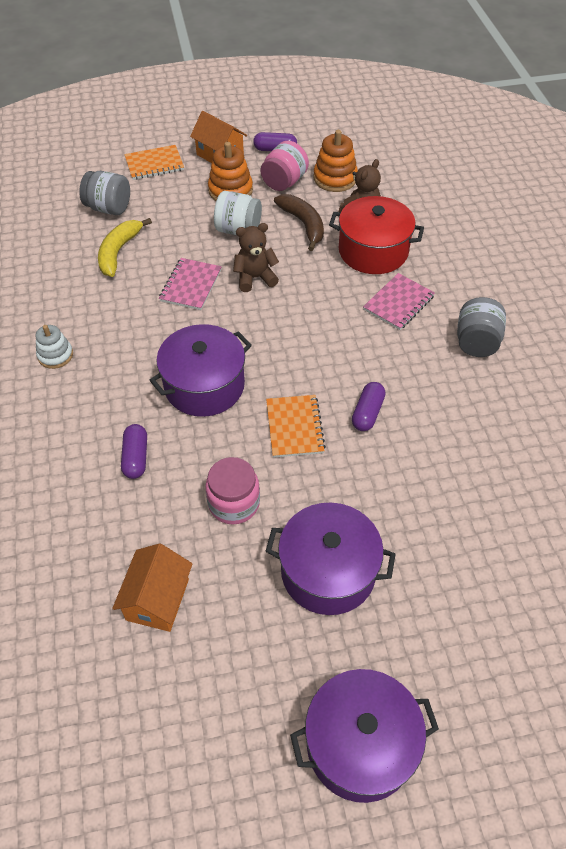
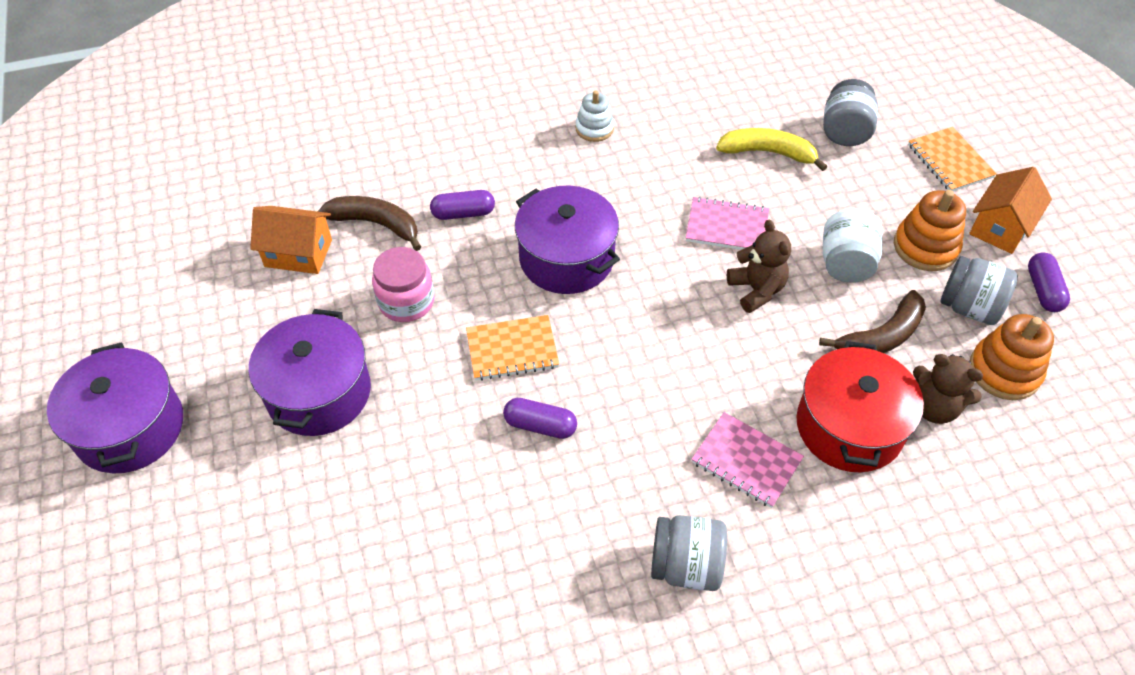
camera: 85 degrees right, 0 degrees up
(133, 530) = (375, 224): none -> brown banana
(284, 182) = (969, 307): pink jar -> grey jar

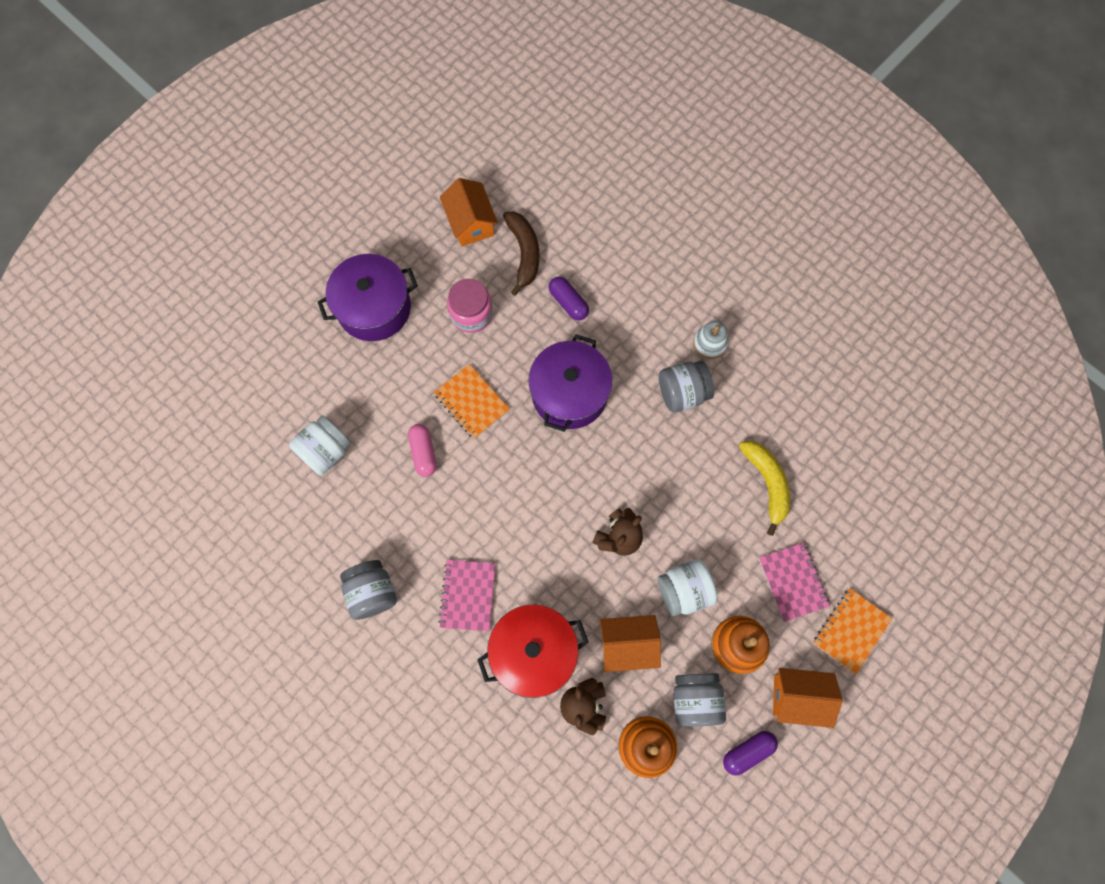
camera: 60 degrees right, 20 degrees up
(130, 427) = (293, 222): purple pot -> none
(463, 533) = (325, 451): none -> white jar
(540, 425) = (423, 453): purple capsule -> pink capsule
(727, 227) = (668, 488): pink notebook -> pink notebook (793, 582)
(845, 131) = (831, 532): grey jar -> grey jar (682, 393)
(881, 336) = (627, 644): brown banana -> orange house

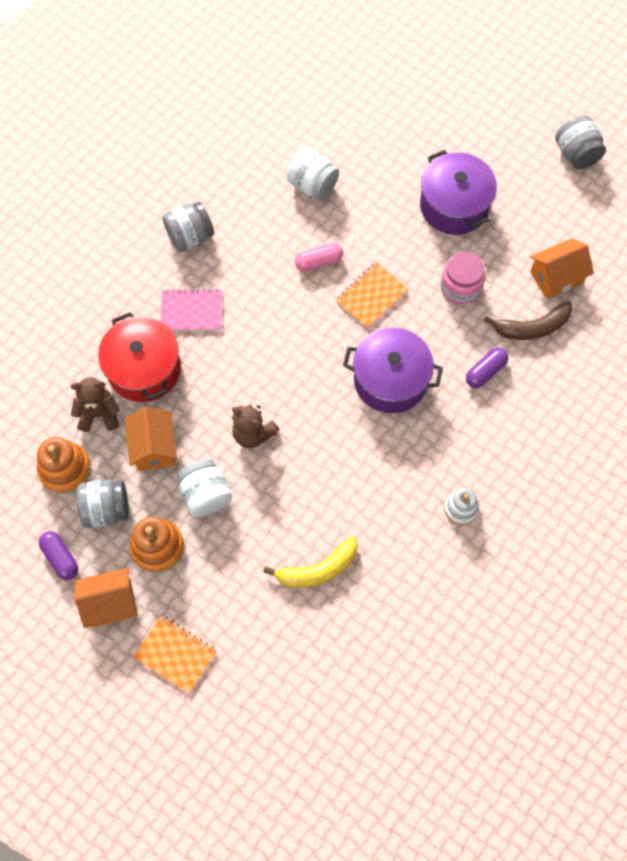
camera: 85 degrees right, 5 degrees down
(682, 393) = (404, 484): grey jar -> grey jar (576, 154)
(793, 582) = (220, 597): pink notebook -> none
(798, 697) = (111, 603): orange house -> orange house turned 75 degrees clockwise

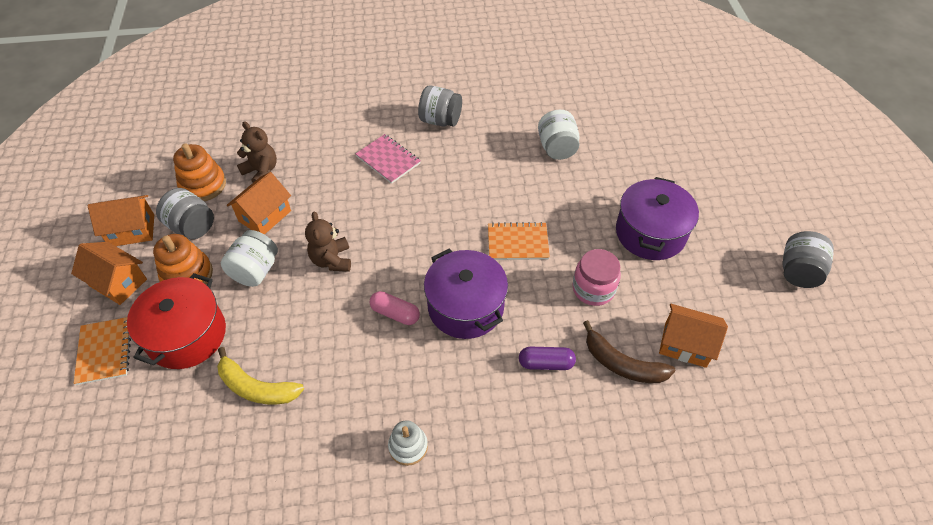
camera: 45 degrees right, 15 degrees down
(60, 558) = (132, 231): purple capsule -> orange house
(144, 369) = (318, 169): red pot -> red pot (187, 335)
(318, 262) = (506, 194): pink capsule -> pink capsule (395, 313)

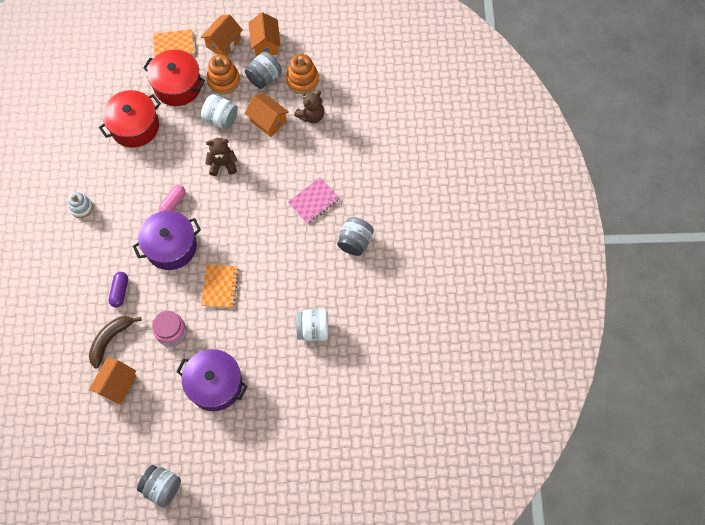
camera: 95 degrees right, 15 degrees up
(256, 387) = (135, 126): yellow banana -> red pot

